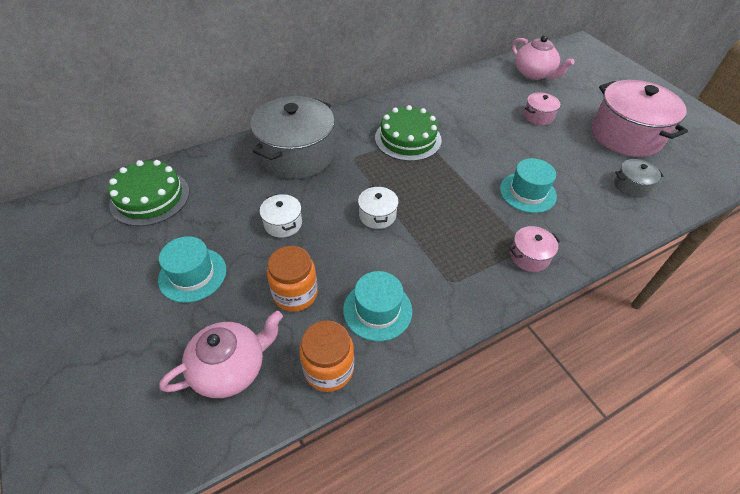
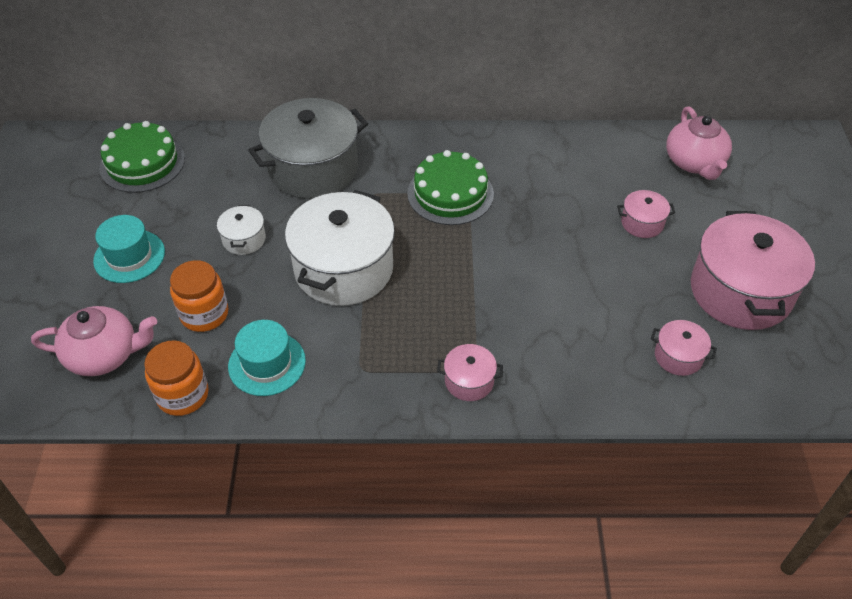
camera: 30 degrees right, 0 degrees up
(377, 215) = (343, 269): white pot -> white pot, size x2.22
(527, 192) = (535, 311): turquoise hat -> none
(631, 186) = (678, 356): grey pot -> pink pot

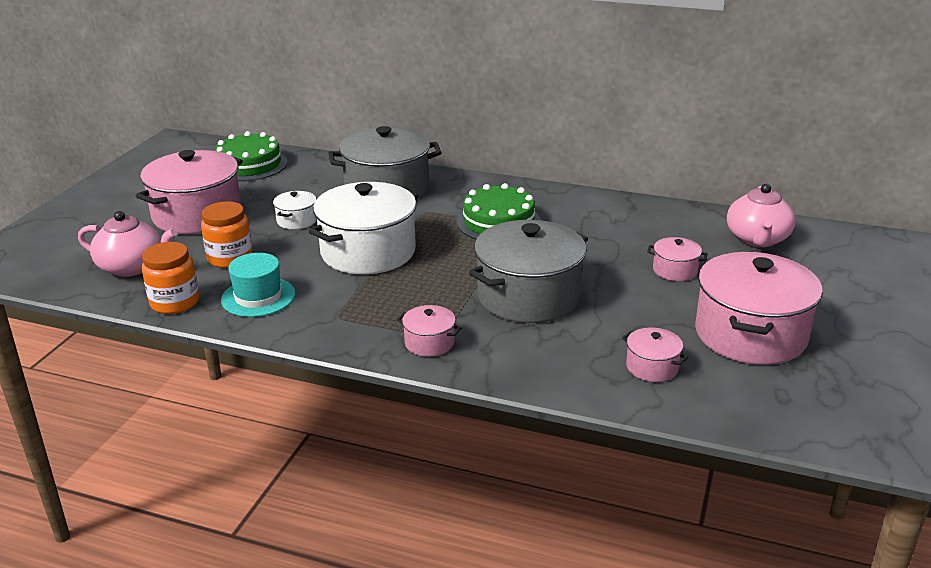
camera: 20 degrees right, 20 degrees down
(129, 256) = (197, 215): turquoise hat -> pink pot
(529, 293) = (528, 296): none -> grey pot

